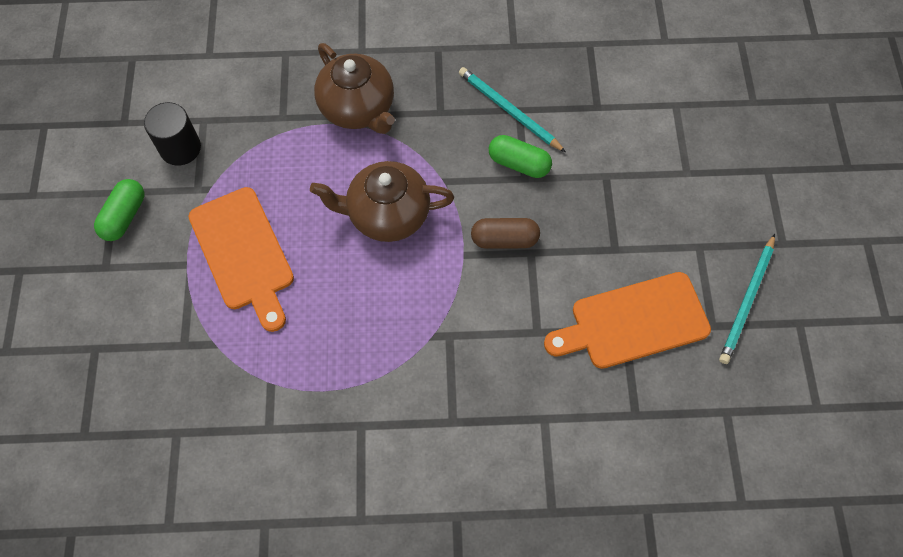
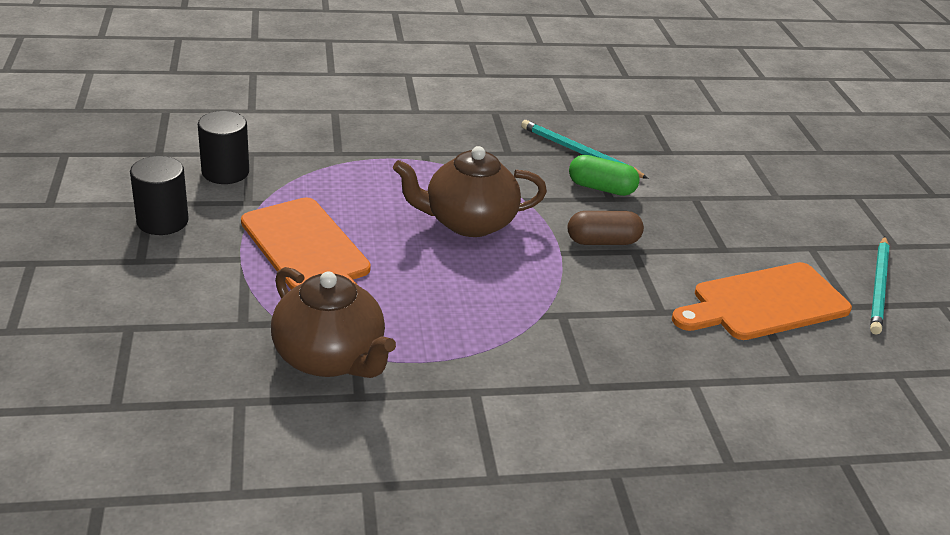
camera: 10 degrees left, 30 degrees down
(124, 216) = (162, 221): green capsule -> black cylinder
(358, 108) = (420, 148): brown teapot -> brown teapot (330, 358)

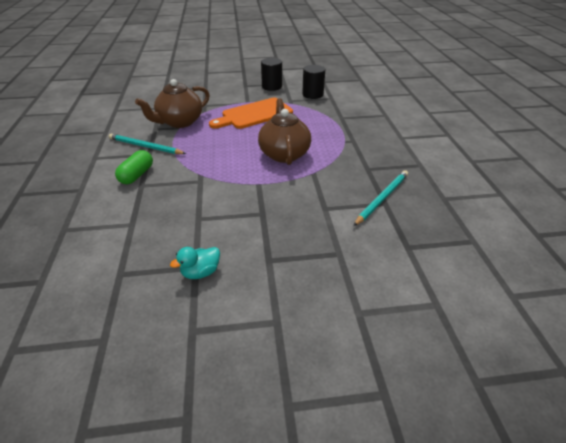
camera: 95 degrees right, 5 degrees up
(601, 188) = (336, 205): green capsule -> green capsule (137, 175)
(602, 241) = (271, 200): brown capsule -> none
(765, 303) = (201, 272): orange cutting board -> turquoise duck
(878, 287) = (216, 363): turquoise pencil -> turquoise pencil (145, 146)

